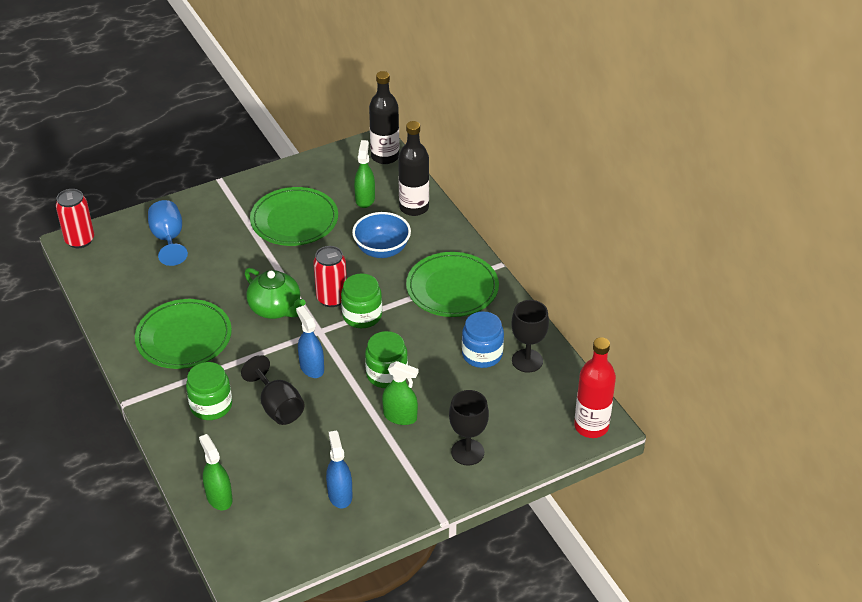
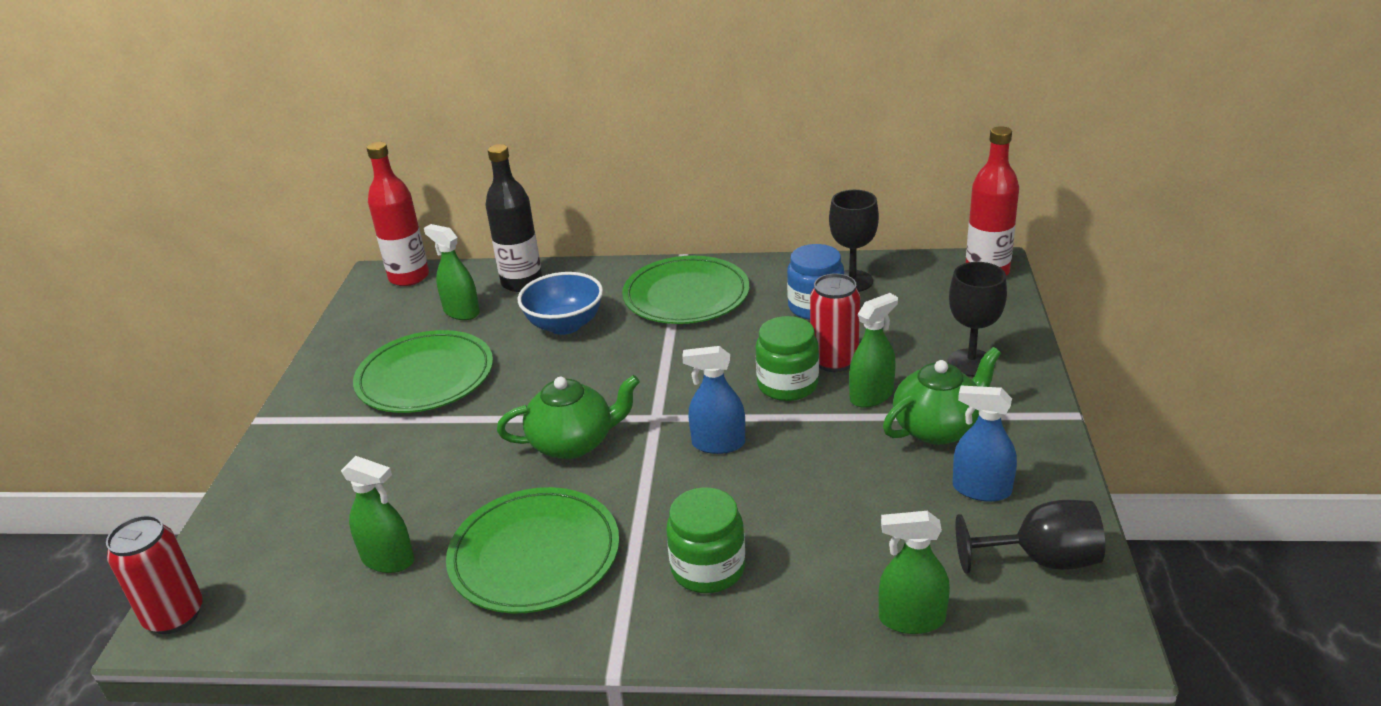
camera: 55 degrees left, 10 degrees down
(151, 288) = (388, 559): none -> green spray bottle
(168, 239) = (307, 507): blue goblet -> none
(278, 407) = (767, 498): black goblet -> black goblet (1042, 559)
(332, 298) = (606, 388): red can -> red can (834, 361)
(362, 315) = (664, 373): green jar -> none
(385, 156) = (409, 277): black bottle -> red bottle
(387, 458) = (938, 428): none -> green teapot

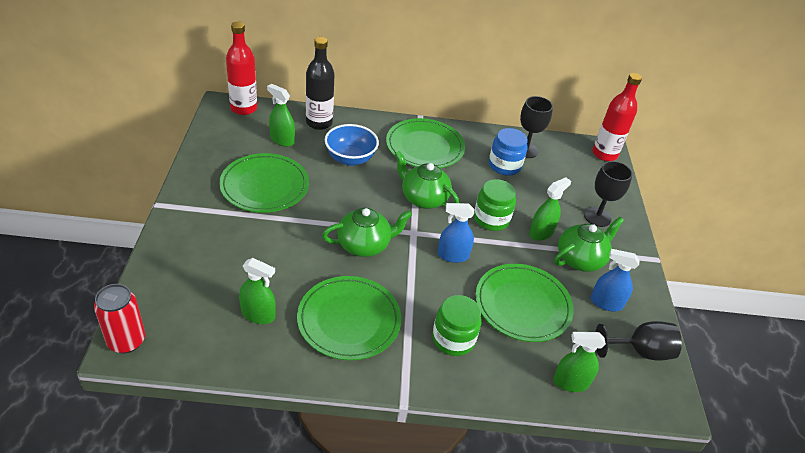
camera: 10 degrees left, 10 degrees up
(676, 367) = (423, 198): none -> green teapot
(832, 506) = (522, 305): none -> green plate
(834, 361) = (518, 206): red can -> none

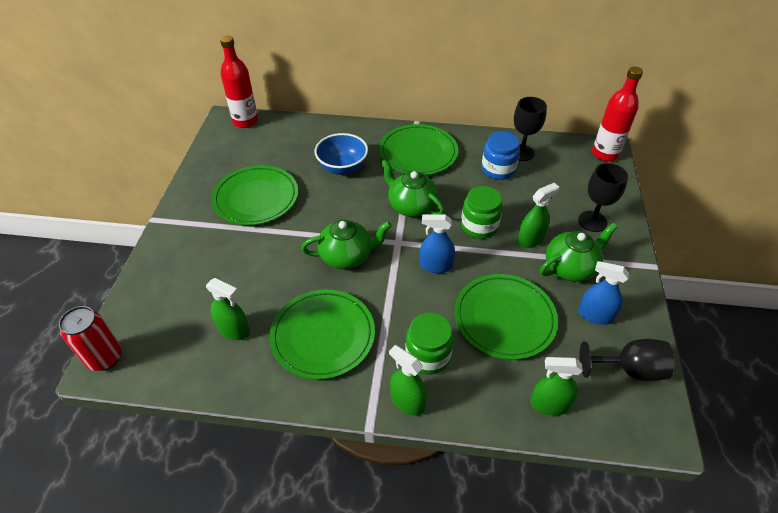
camera: 10 degrees right, 5 degrees up
(282, 140) = (278, 151): green spray bottle -> green spray bottle (407, 401)
(319, 123) = (316, 133): black bottle -> none

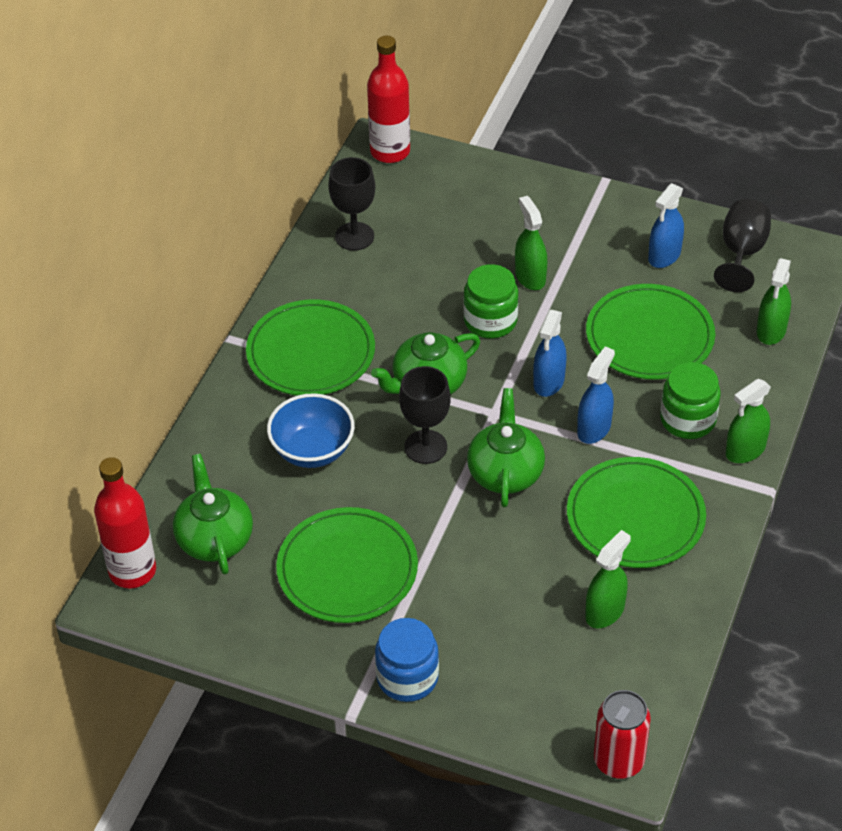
camera: 75 degrees left, 0 degrees up
(400, 298) = (594, 428): none -> blue spray bottle
(498, 169) = (382, 271): blue jar -> blue jar (407, 677)
(570, 267) = (587, 253): green teapot -> green teapot (214, 539)
(592, 221) = (515, 208): black goblet -> black goblet (425, 447)

